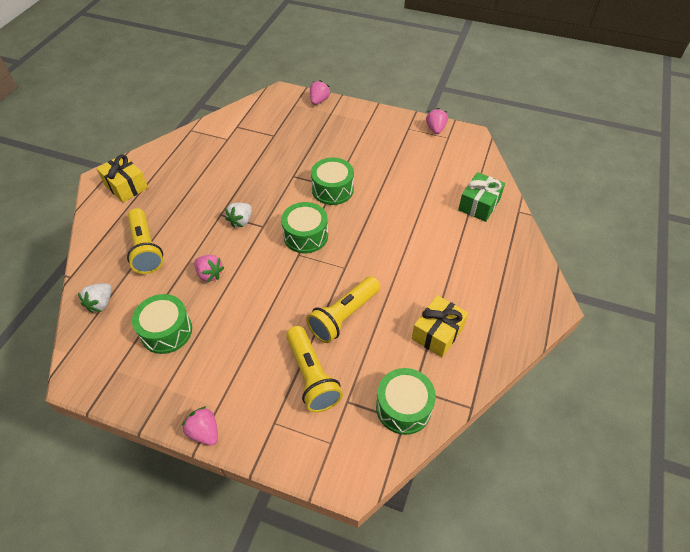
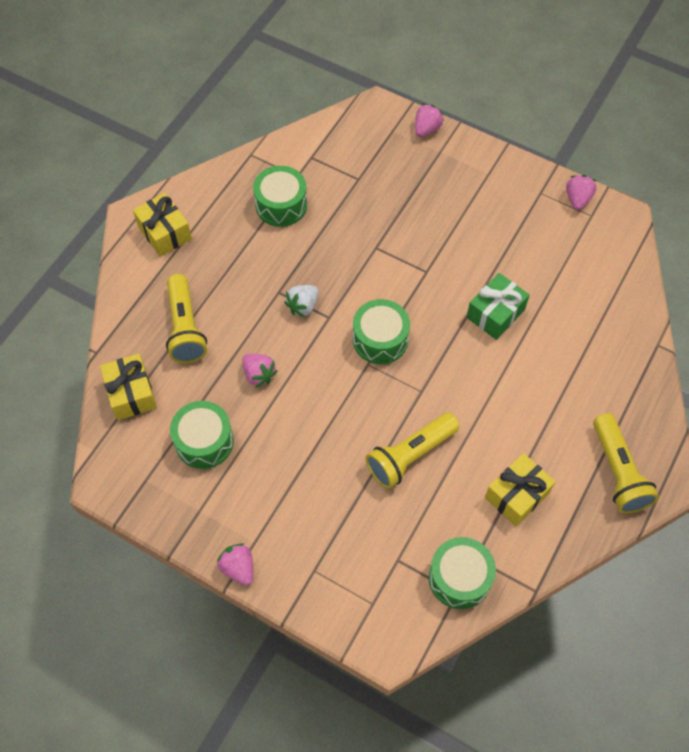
camera: 10 degrees right, 10 degrees up
(101, 303) = (131, 393): white strawberry -> yellow gift
(312, 376) = (362, 524): yellow flashlight -> yellow flashlight (618, 472)
(332, 189) = (423, 276): green drum -> green drum (281, 205)
(479, 205) = (608, 327): green gift -> green gift (495, 313)

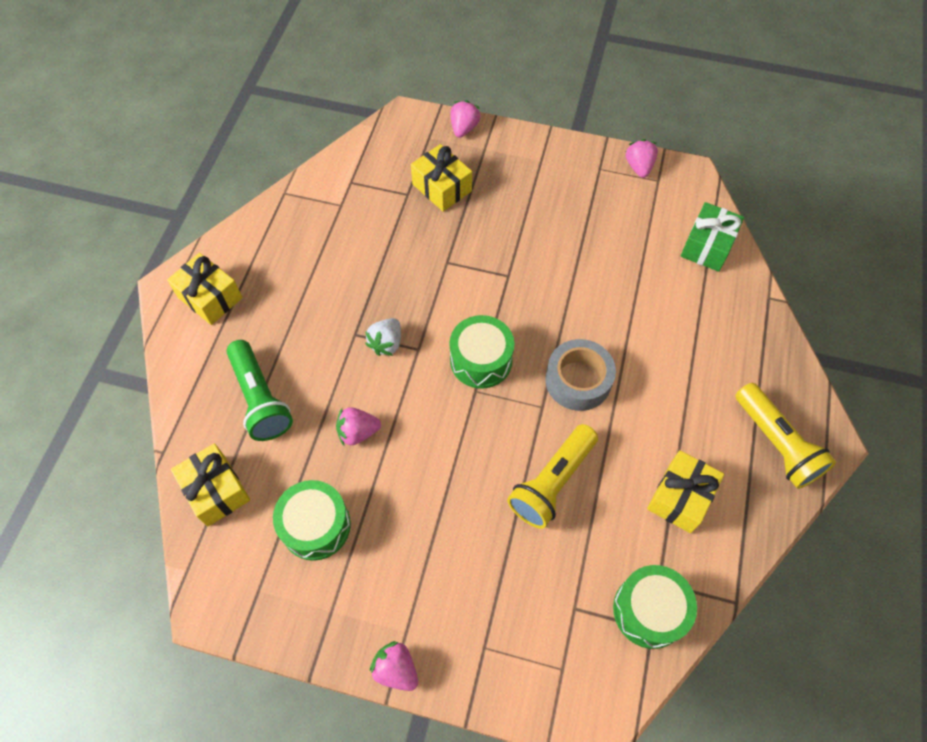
camera: 15 degrees left, 0 degrees up
(185, 328) = (260, 399): yellow flashlight -> green flashlight
(259, 374) = (358, 432): pink strawberry -> pink strawberry turned 135 degrees clockwise
(281, 205) = (332, 239): green drum -> none
(390, 179) = (442, 187): none -> yellow gift
(459, 376) = (578, 380): none -> grey tape
(495, 313) = (594, 303): green gift -> green gift (707, 246)

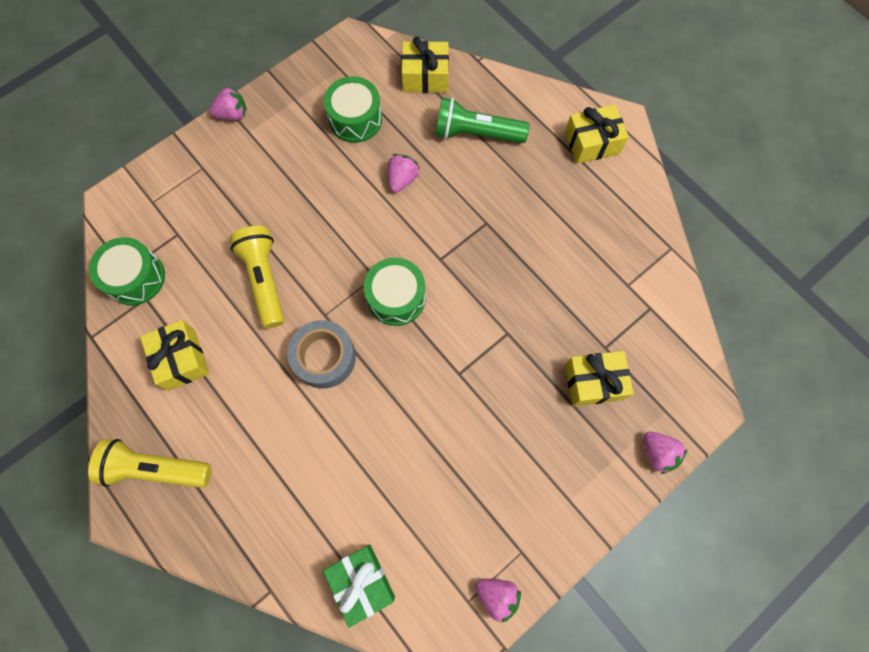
camera: 125 degrees right, 10 degrees up
(386, 343) = (461, 240): white strawberry -> none

